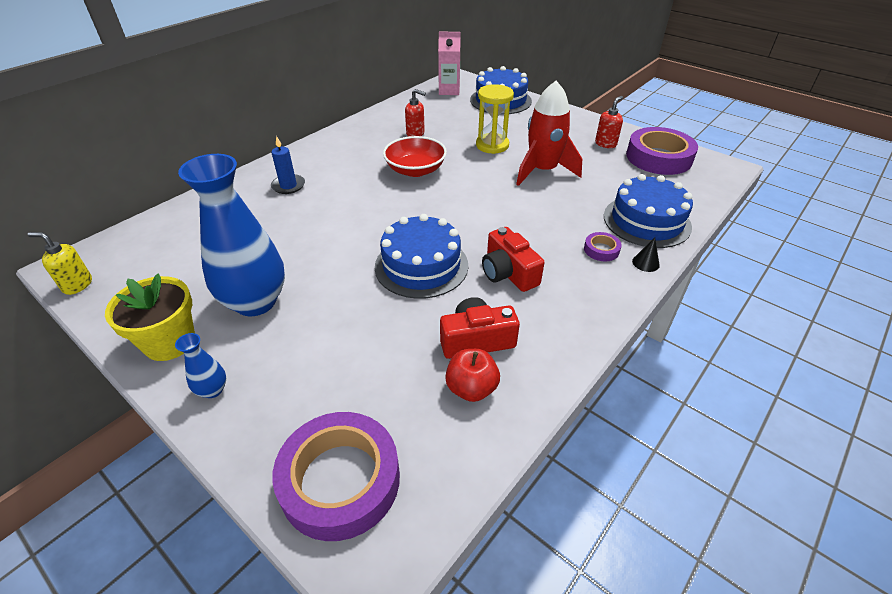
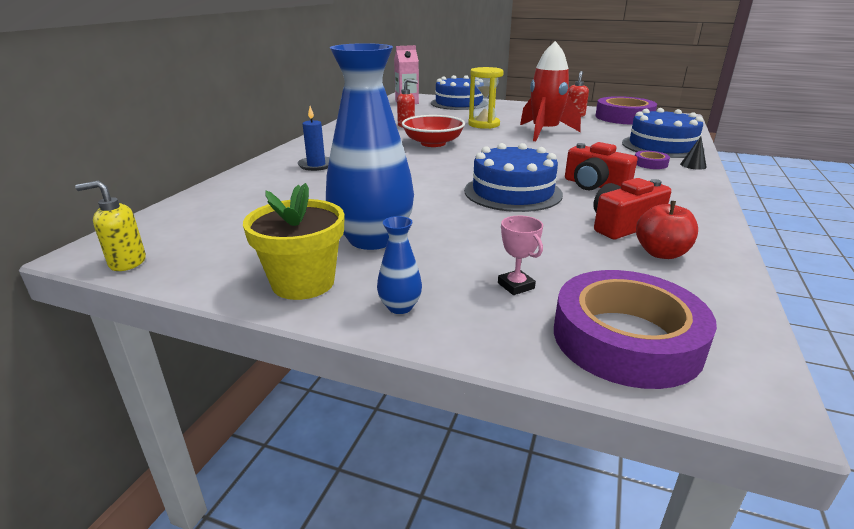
camera: 20 degrees left, 15 degrees down
(313, 392) = (516, 286): none -> pink trophy

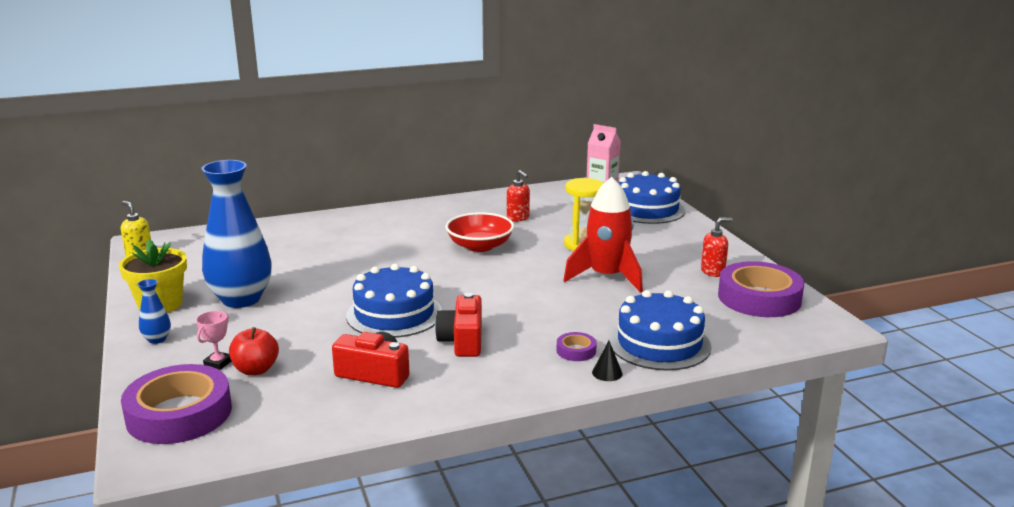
camera: 50 degrees right, 5 degrees down
(316, 165) = (355, 231): blue candle -> none
(661, 253) = (331, 400): red apple -> red apple (256, 370)

